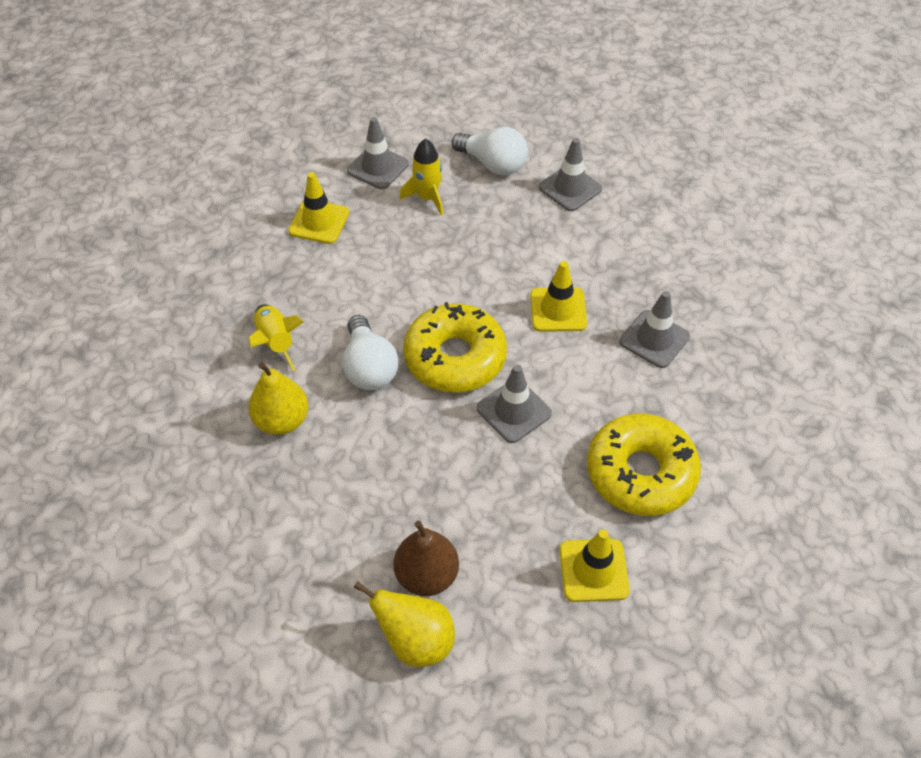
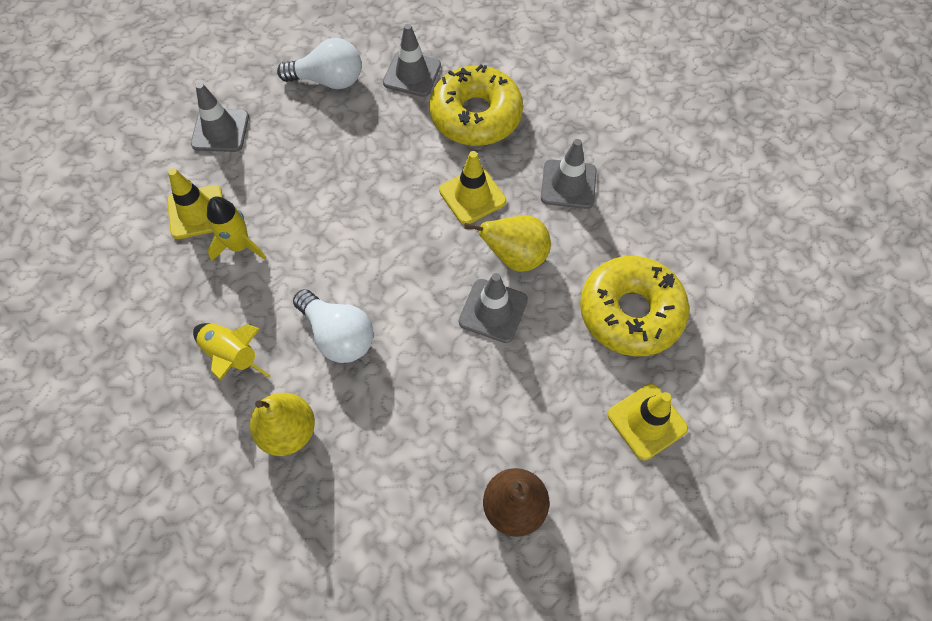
camera: 30 degrees left, 10 degrees up
(415, 641) = (543, 574): yellow pear -> yellow pear (515, 257)
(427, 198) = (287, 140): yellow rocket -> yellow rocket (239, 246)
(455, 357) = (410, 286): yellow donut -> yellow donut (476, 115)

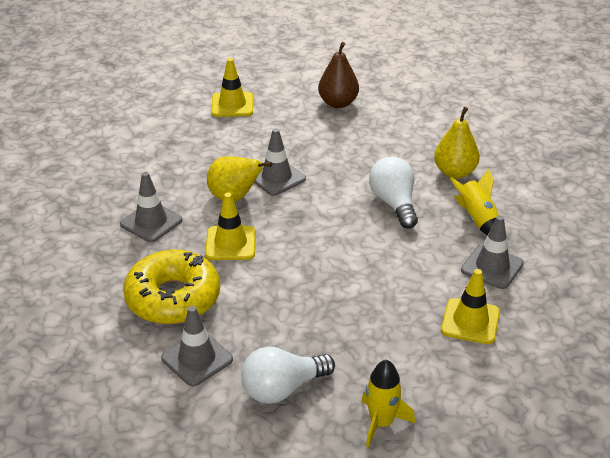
camera: 150 degrees left, 25 degrees down
(220, 130) = (419, 384): grey traffic cone -> grey traffic cone (492, 267)
(239, 246) = (442, 282): yellow rocket -> yellow rocket (381, 423)
(328, 80) = (282, 389): white light bulb -> white light bulb turned 60 degrees counterclockwise
(630, 312) = (188, 146): yellow donut -> none

